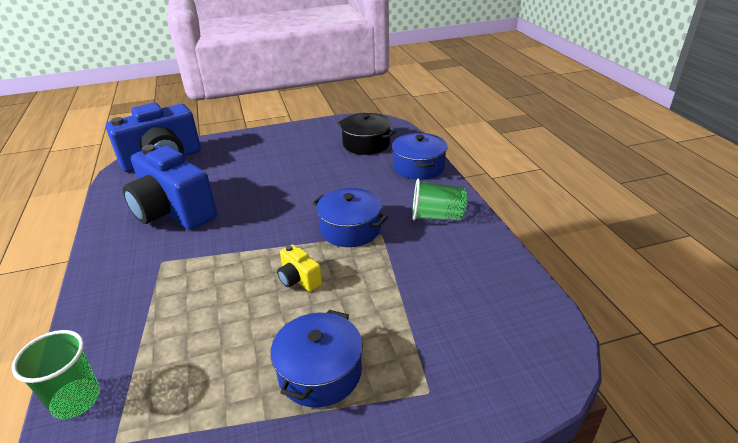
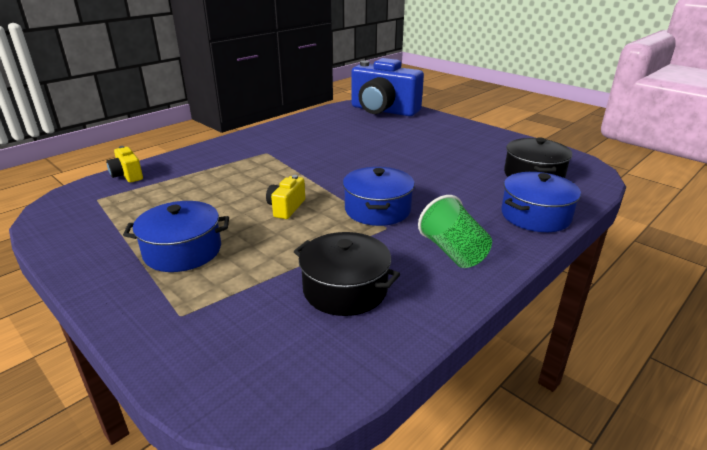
camera: 60 degrees right, 5 degrees down
(76, 400) = (127, 175): green cup -> yellow camera
(173, 211) = (325, 136): blue camera -> none
(450, 282) = (345, 289): none -> black pot

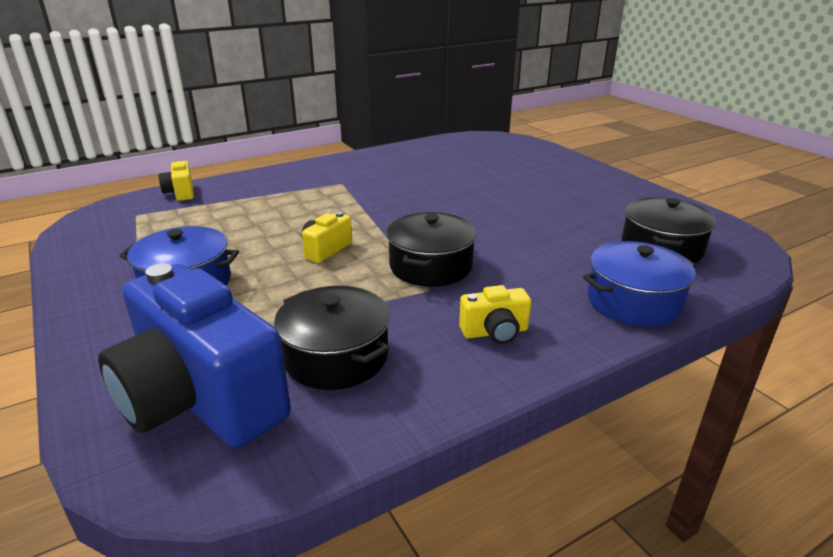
camera: 15 degrees right, 0 degrees up
(377, 210) = (430, 266): blue pot -> black pot
(383, 111) = (508, 147): blue camera -> blue camera (201, 399)
(453, 252) = (495, 332): green cup -> yellow camera

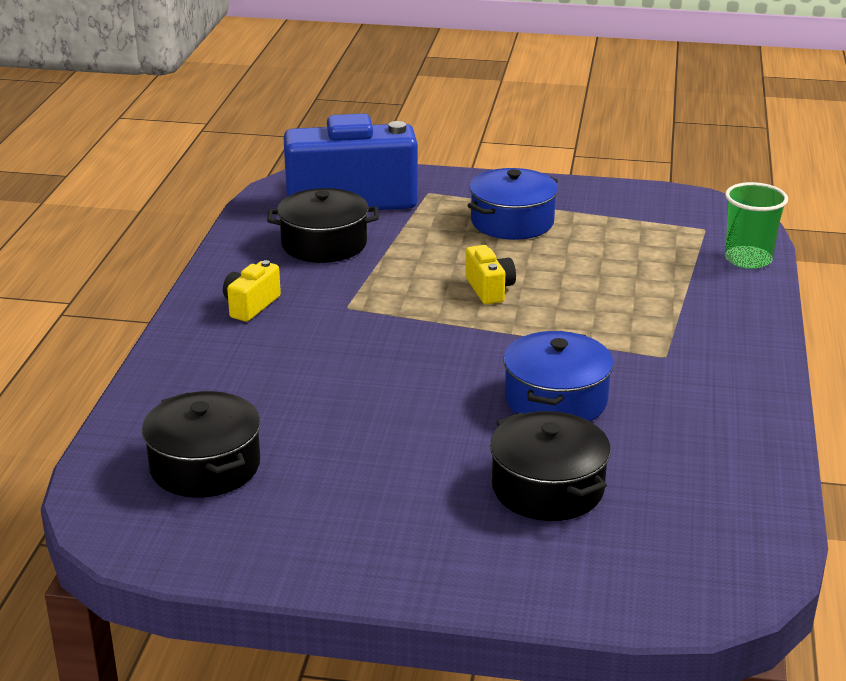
camera: 130 degrees right, 0 degrees up
(180, 193) = (748, 259): yellow camera -> green cup
(430, 266) = (382, 324): black pot -> black pot (547, 488)
(633, 301) = (175, 384): blue pot -> blue pot (556, 400)

